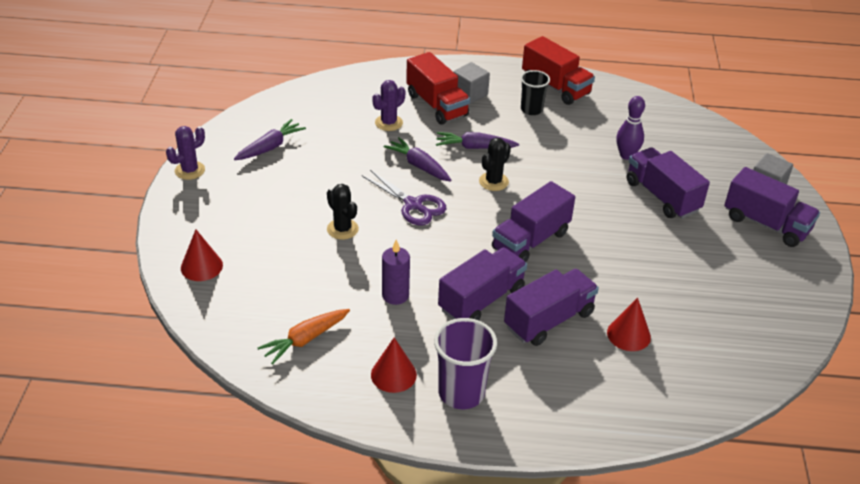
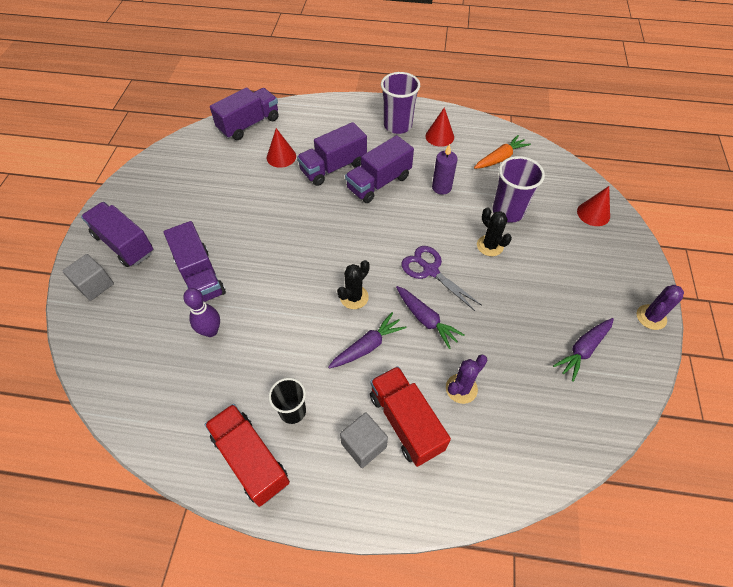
camera: 175 degrees left, 15 degrees up
(312, 267) = (508, 211): none -> purple cup
(474, 147) = (367, 346): purple carrot -> purple carrot turned 45 degrees counterclockwise
(530, 240) = (332, 231): purple truck -> purple truck (249, 124)

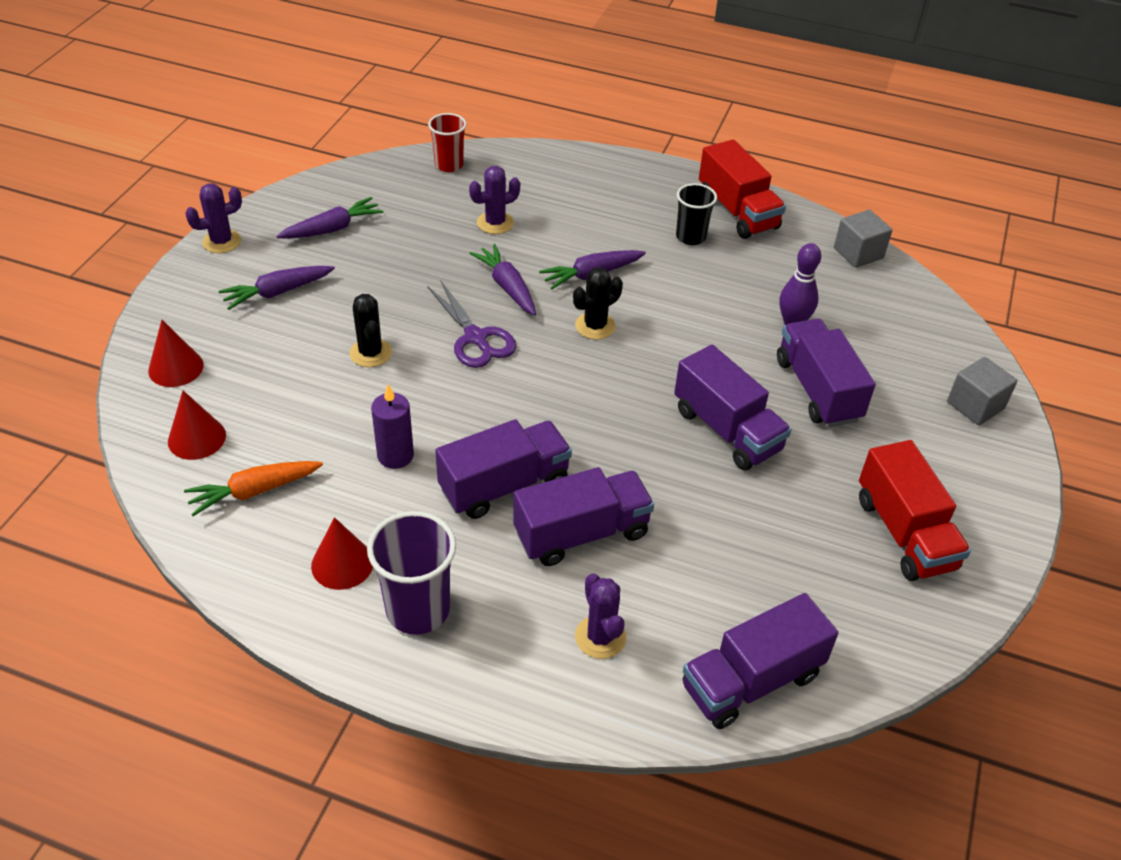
camera: 170 degrees left, 10 degrees down
(124, 244) = (951, 458): purple truck -> purple truck (727, 430)
(281, 157) = (682, 578): red cone -> red cone (197, 438)
(316, 129) = (600, 637): none -> purple cactus
(364, 445) = (618, 202): grey cube -> grey cube (858, 253)
(406, 422) = (568, 210): red truck -> red truck (904, 533)
(508, 211) = (308, 395): purple cup -> none
(536, 462) = (449, 165): none -> red cup
(578, 279) = (277, 292): none -> purple carrot

